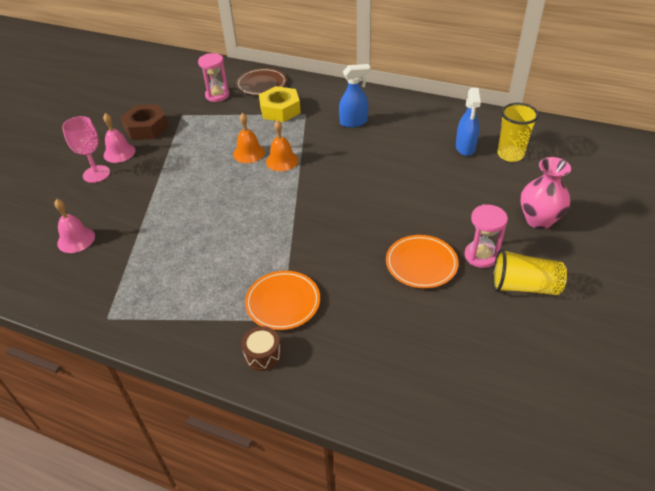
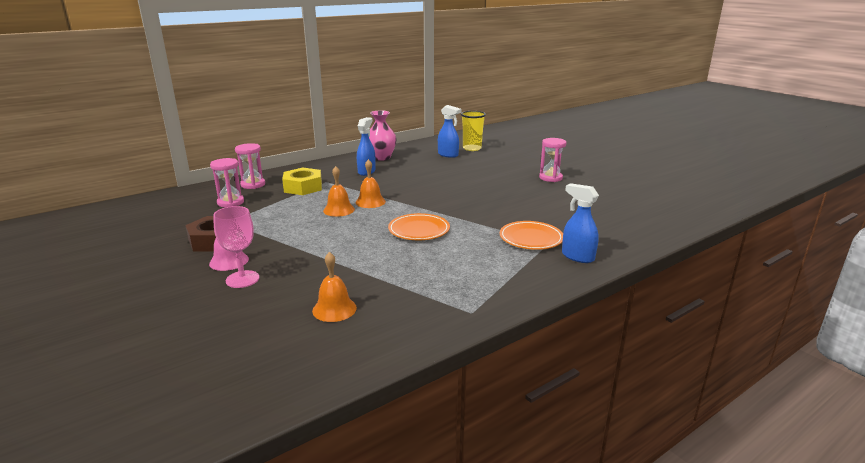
camera: 60 degrees left, 20 degrees down
(76, 239) = (334, 309): pink bell -> orange bell
(261, 84) = (253, 185): brown plate -> pink hourglass
(263, 354) = (577, 256): brown drum -> blue spray bottle
(421, 263) = (540, 192): orange plate -> orange plate (419, 230)
(524, 286) = (586, 176): yellow cup -> none
(538, 220) = (537, 159): pink vase -> pink vase (381, 157)

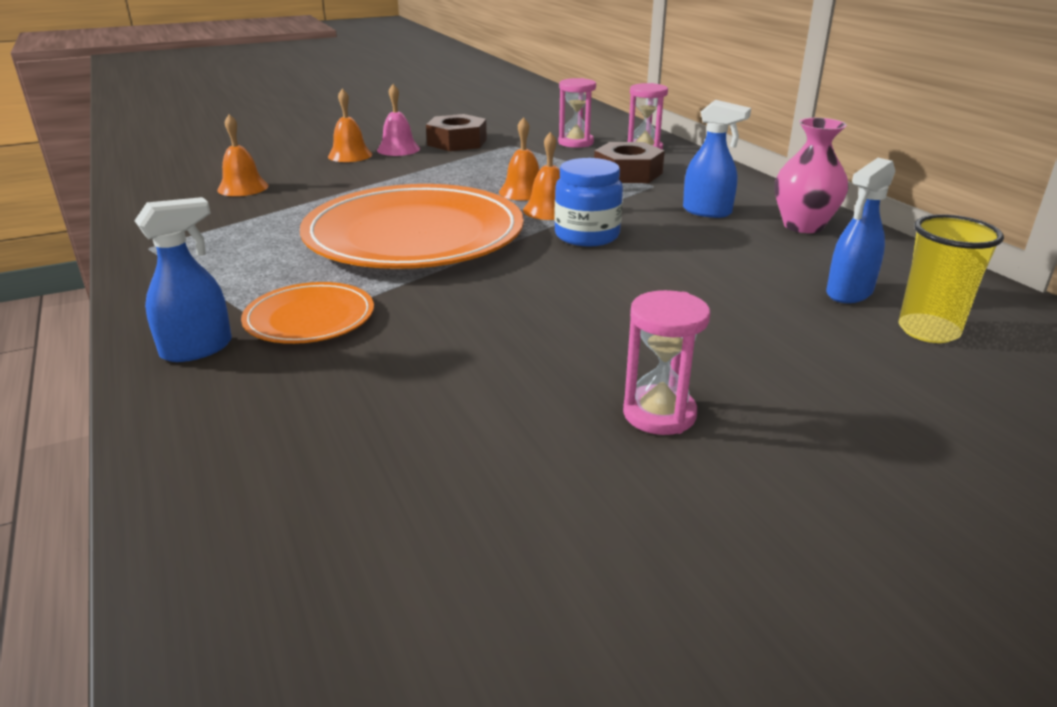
camera: 100 degrees right, 5 degrees up
(242, 279) = (350, 155): pink goblet -> orange bell
(303, 187) = (628, 173): yellow nut -> brown nut
(405, 192) = (587, 235): none -> blue jar
(419, 230) = (414, 235): orange plate -> orange plate, size x2.11

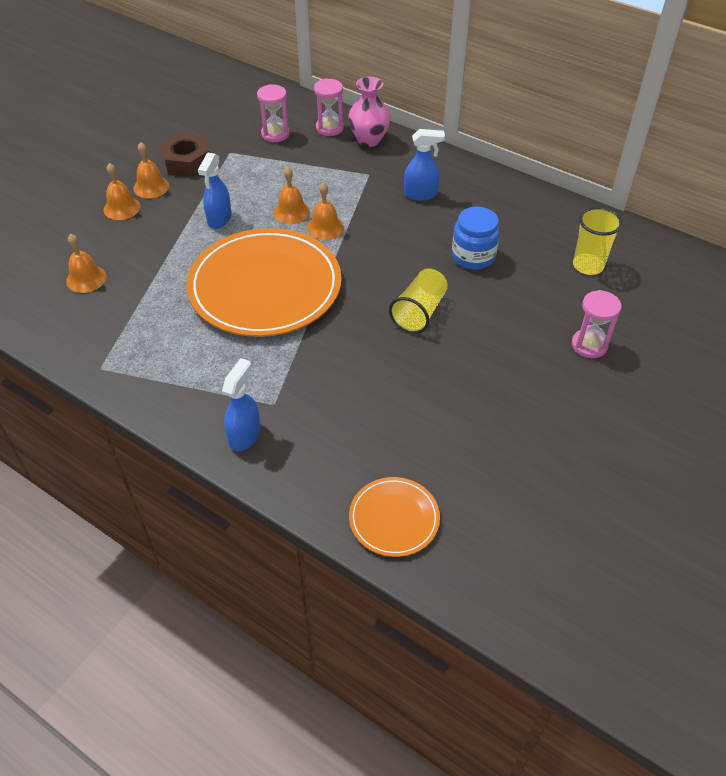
camera: 30 degrees left, 20 degrees up
(309, 318) = (280, 386): orange plate -> orange plate (394, 518)
(398, 149) = (151, 187): pink bell -> orange bell
(587, 235) = (369, 247): blue jar -> blue jar (473, 256)
(588, 305) = (419, 312): none -> yellow cup
(628, 173) = (341, 164): brown nut -> none
(659, 414) = (507, 376): pink hourglass -> pink hourglass (589, 345)
(803, 226) = (482, 190): pink vase -> pink vase (369, 140)
(849, 293) = (538, 248): blue spray bottle -> blue spray bottle (219, 219)

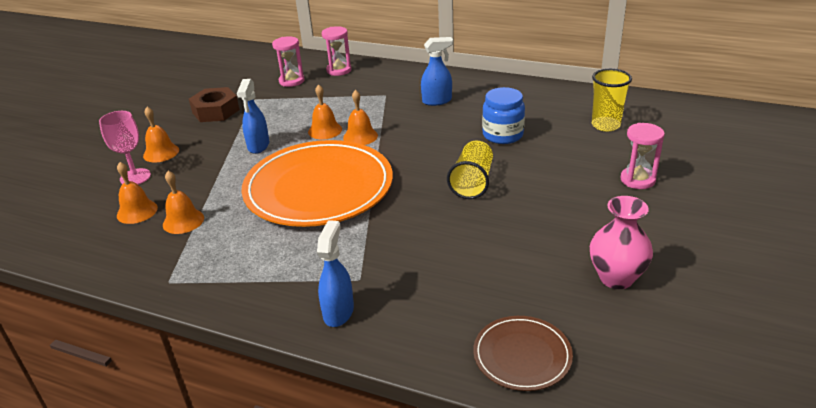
camera: 10 degrees left, 15 degrees down
(91, 235) = (135, 177): none -> pink goblet
(151, 187) = (186, 133): orange bell -> orange bell (183, 221)
(369, 140) = (376, 73): pink vase -> pink vase (616, 278)
(394, 518) = (522, 355): orange plate -> brown plate

